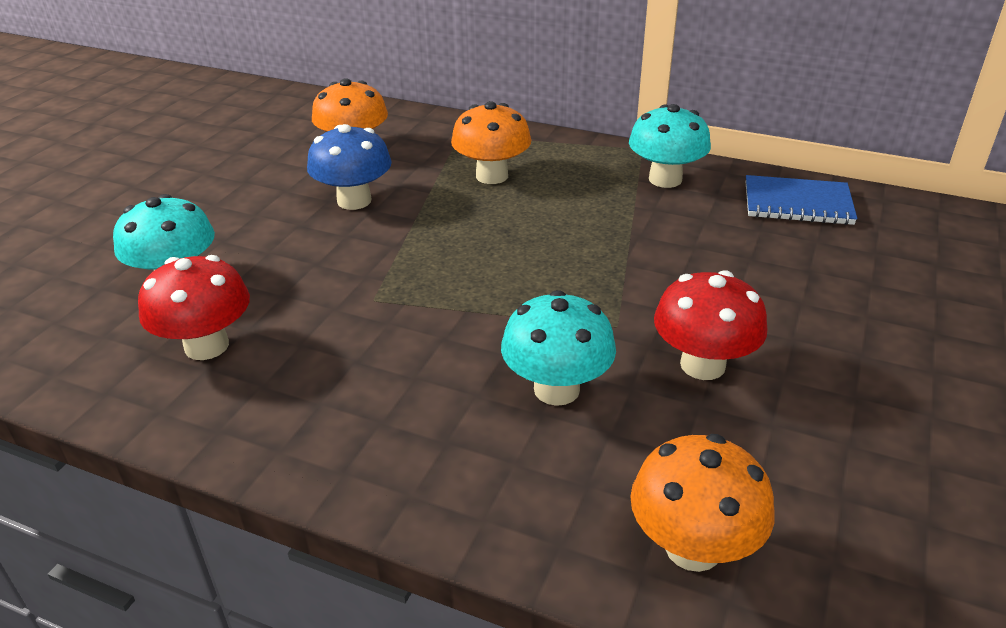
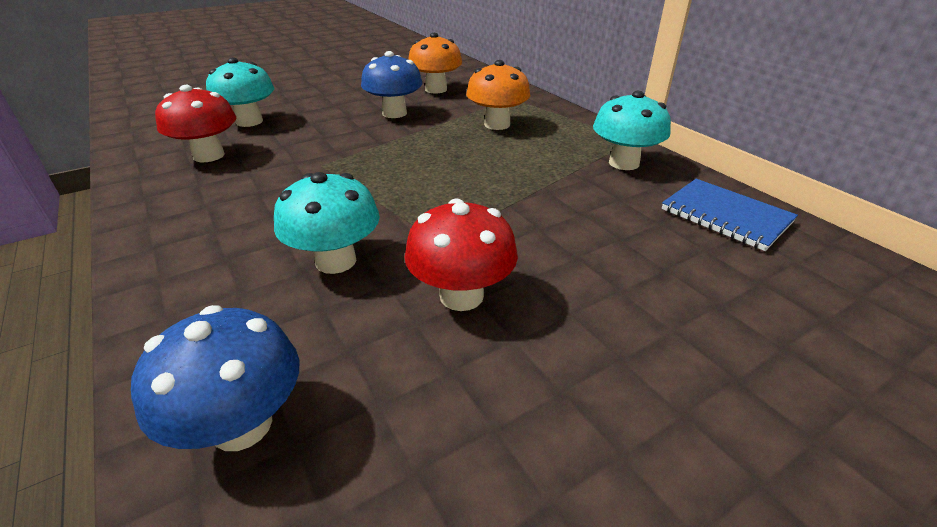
camera: 35 degrees right, 0 degrees up
(693, 547) = (242, 425): orange mushroom -> blue mushroom

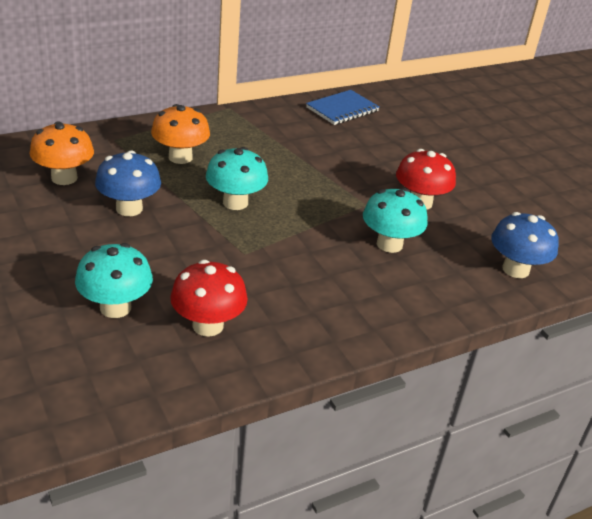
camera: 90 degrees left, 0 degrees up
(623, 163) = (269, 121): turquoise mushroom -> turquoise mushroom (235, 202)

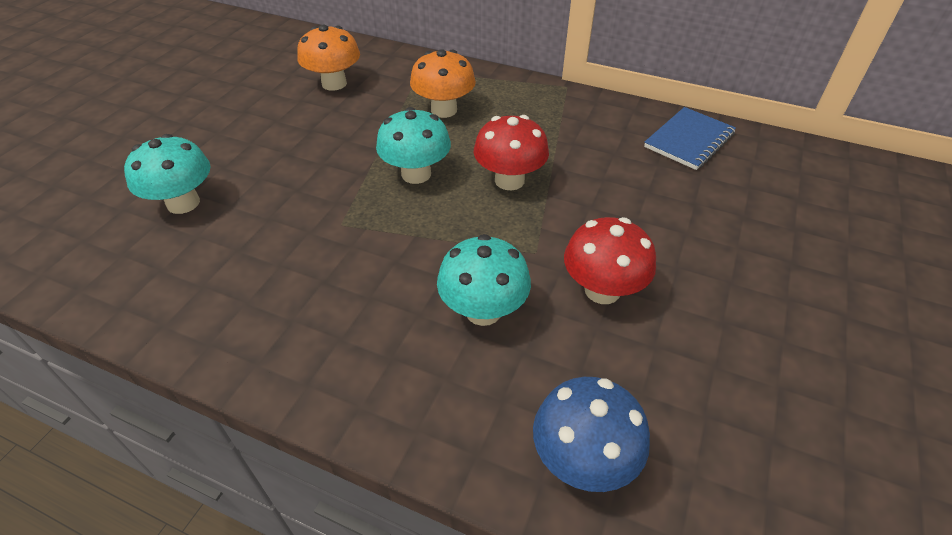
camera: 55 degrees right, 10 degrees up
(129, 208) = (331, 131): blue mushroom -> none
(208, 325) = (204, 265): red mushroom -> red mushroom (509, 180)
(342, 109) = (689, 140): blue notebook -> blue notebook turned 60 degrees counterclockwise

